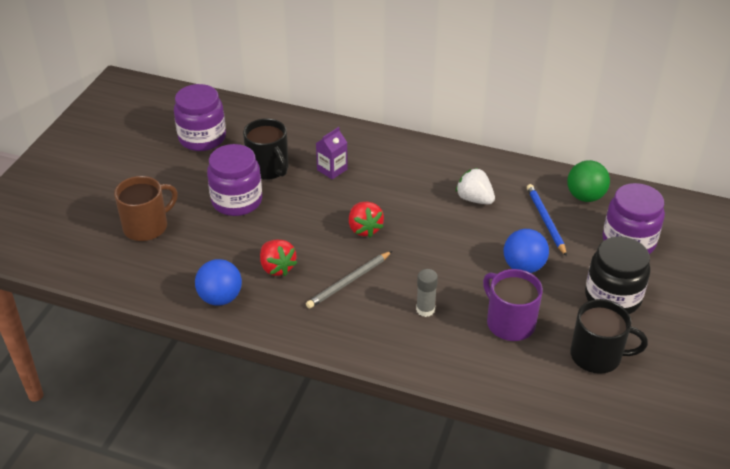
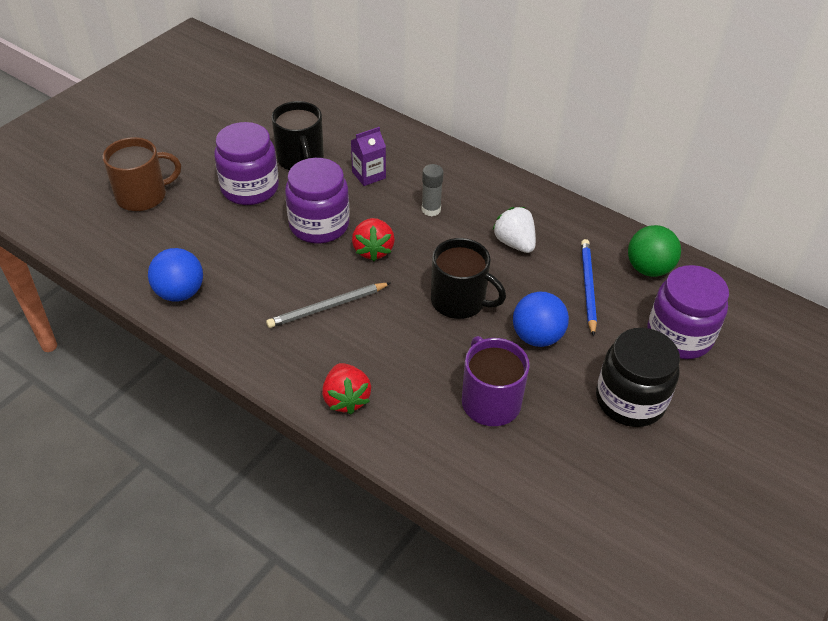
camera: 15 degrees right, 5 degrees up
(202, 138) = (247, 112): purple jar -> purple jar (319, 225)
(277, 267) = (256, 272): red strawberry -> red strawberry (346, 399)
(425, 309) = (398, 361): grey glue stick -> grey glue stick (431, 209)
(597, 356) = (579, 469): black mug -> black mug (459, 301)

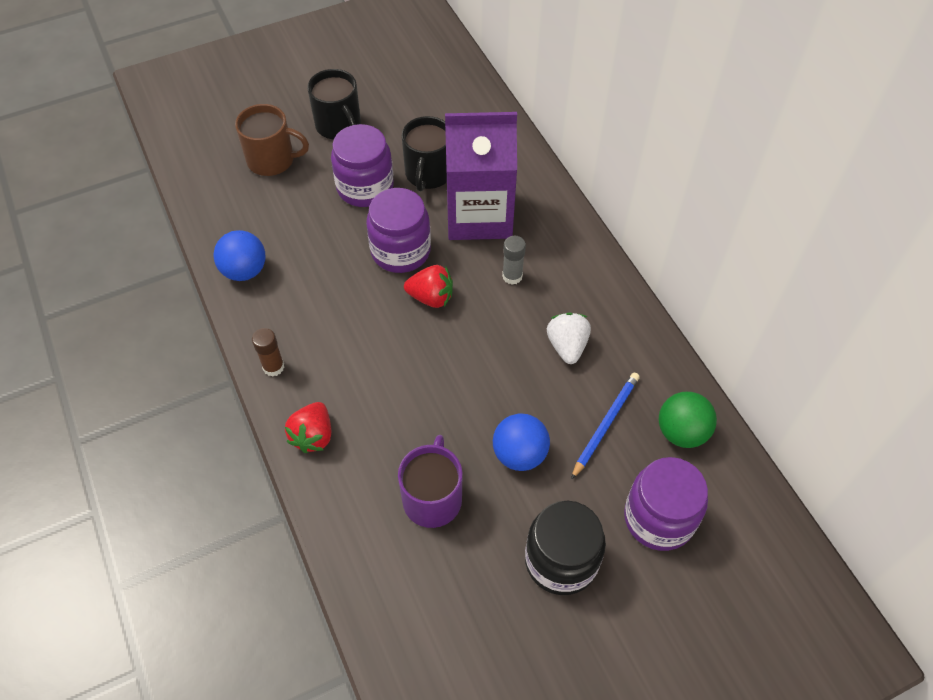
camera: 30 degrees right, 10 degrees up
(266, 359) = (273, 367): none -> brown glue stick
(327, 307) = (354, 339): grey pencil -> none
(368, 175) = (479, 215): purple carton -> purple carton, size x2.42
(373, 250) = (431, 297): red strawberry -> red strawberry turned 105 degrees counterclockwise
(459, 301) = (473, 384): black mug -> black mug (339, 125)

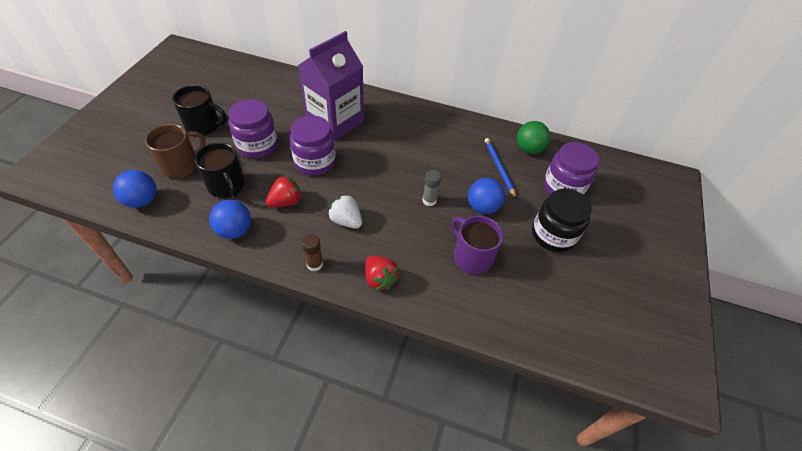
camera: 50 degrees left, 5 degrees down
(203, 176) = (142, 201): none -> blue ball
(428, 174) = (285, 119): black mug -> black mug (227, 186)
(431, 297) = (357, 172): red strawberry -> red strawberry (286, 202)
(512, 276) = (384, 137): grey glue stick -> grey glue stick (429, 200)
(567, 346) = (444, 149): white strawberry -> white strawberry (346, 221)

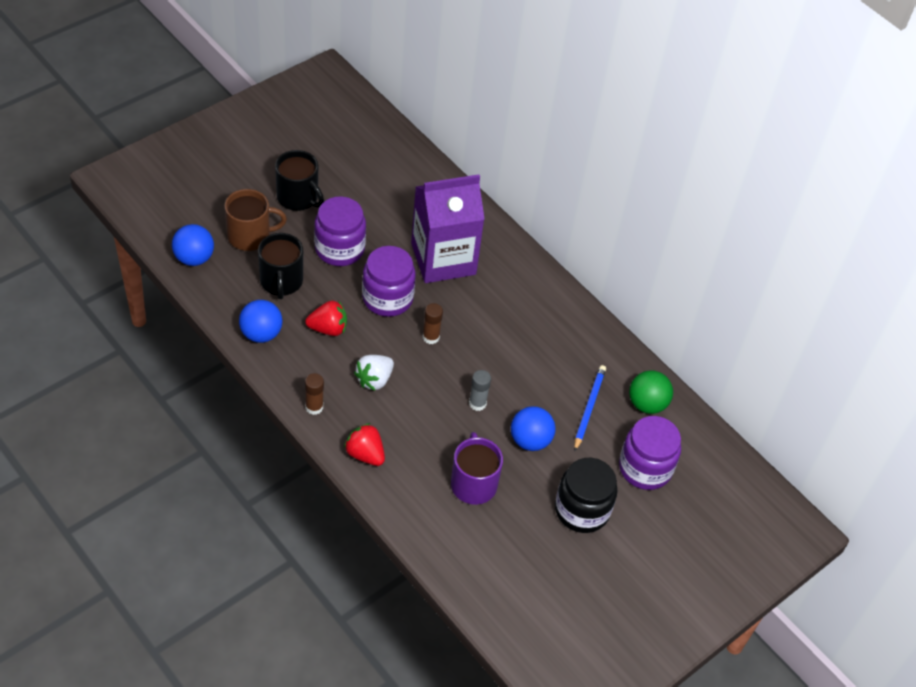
camera: 30 degrees right, 0 degrees up
(346, 221) = (374, 380): white strawberry -> white strawberry turned 120 degrees counterclockwise
(364, 173) = (431, 337): none -> brown glue stick
(379, 279) = (365, 454): red strawberry -> red strawberry turned 135 degrees clockwise

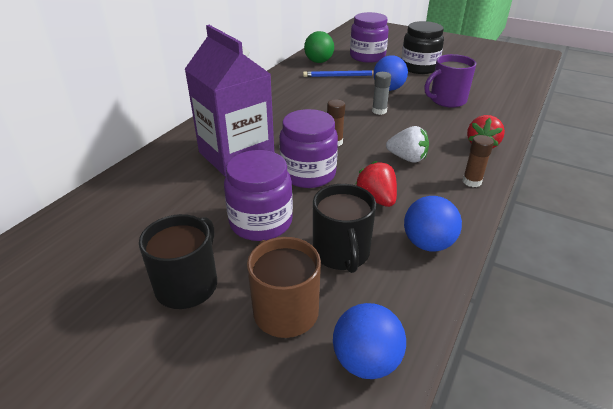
camera: 105 degrees left, 15 degrees down
(281, 281) = (341, 253): black mug -> black mug turned 105 degrees clockwise

